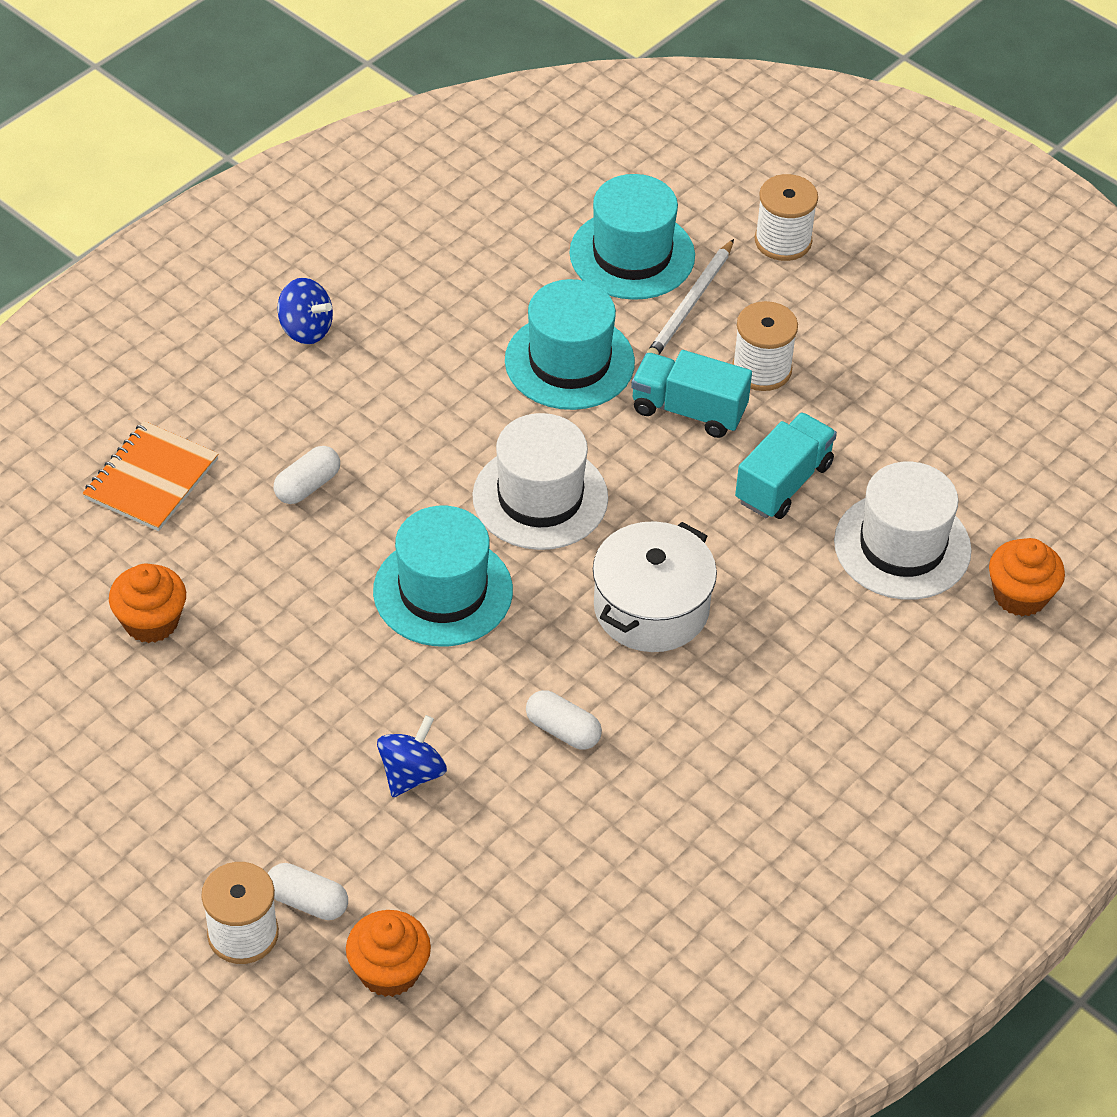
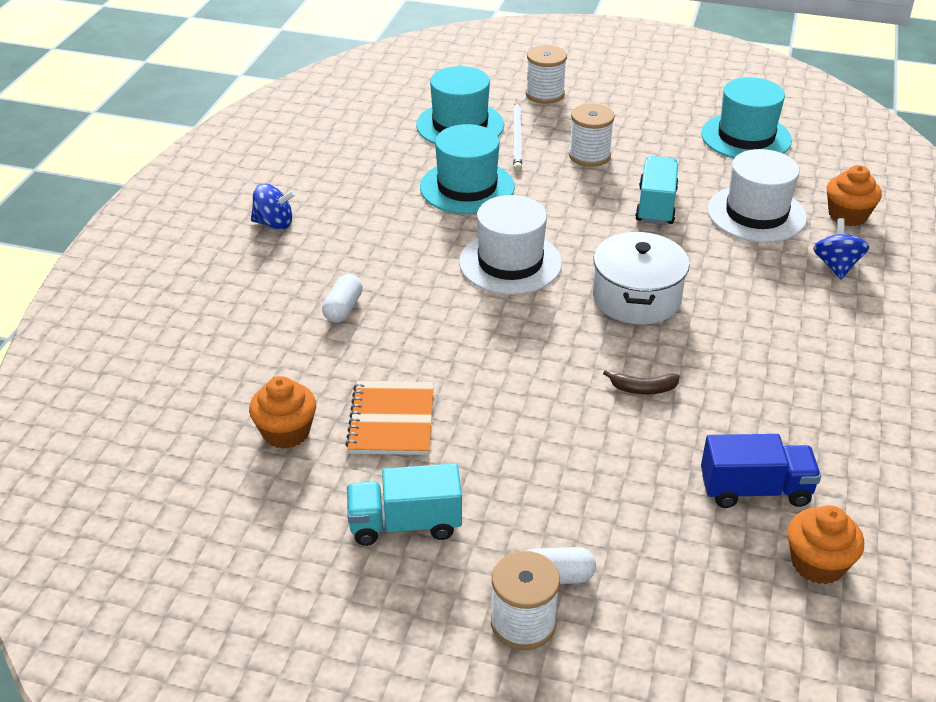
camera: 25 degrees left, 10 degrees down
(151, 479) = (222, 343): orange notebook -> orange notebook (391, 420)
(389, 971) = (658, 600): orange cupcake -> orange cupcake (817, 563)
(411, 774) = (561, 457): blue spinning top -> blue spinning top (836, 266)
(443, 591) = (489, 337): turquoise hat -> turquoise hat (746, 137)
(563, 730) = (643, 389): white capsule -> brown banana
(585, 901) = (755, 490): none -> blue truck
(688, 410) = (564, 188): turquoise truck -> turquoise truck (405, 524)

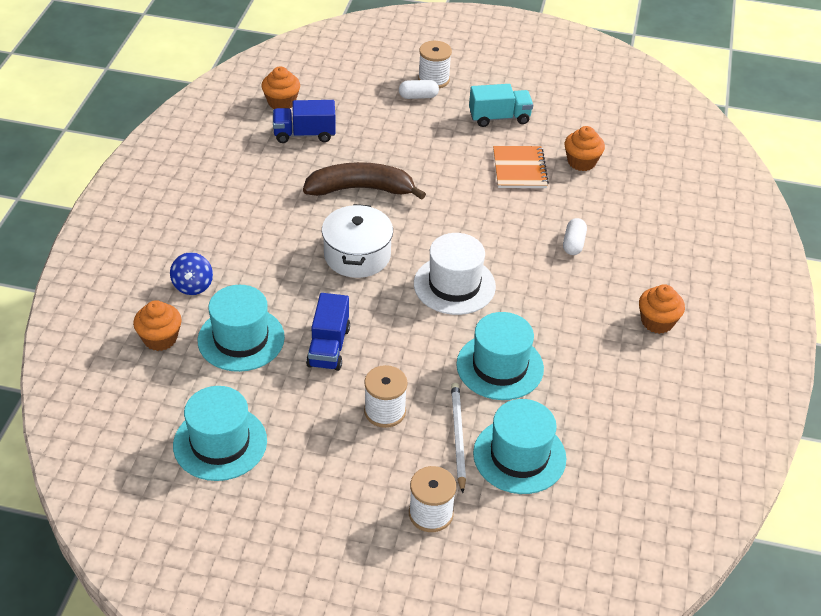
camera: 175 degrees right, 5 degrees up
(274, 223) = (657, 322): blue spinning top -> orange cupcake
(643, 389) = (361, 189): brown banana -> brown banana, size x2.42
(656, 206) = (328, 347): turquoise truck -> blue truck
(756, 214) = (241, 339): white hat -> turquoise hat

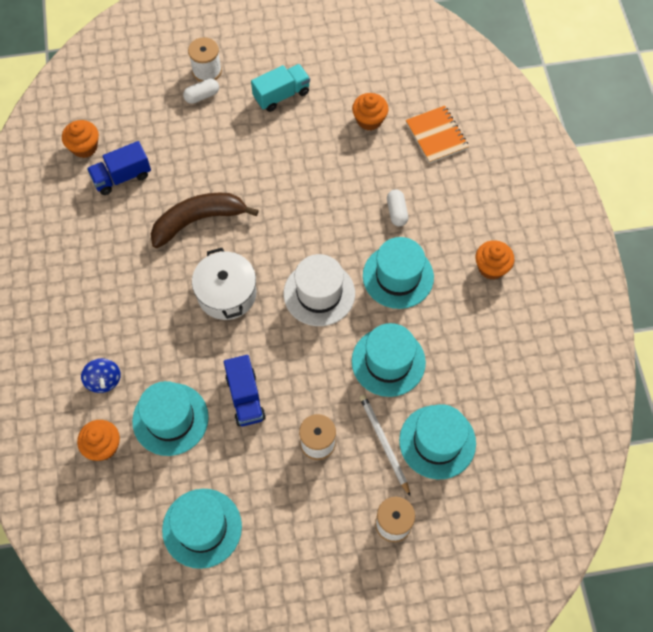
camera: 20 degrees left, 20 degrees up
(519, 169) = (321, 147): orange notebook -> orange notebook (436, 135)
(547, 297) = (398, 276): none -> turquoise hat

